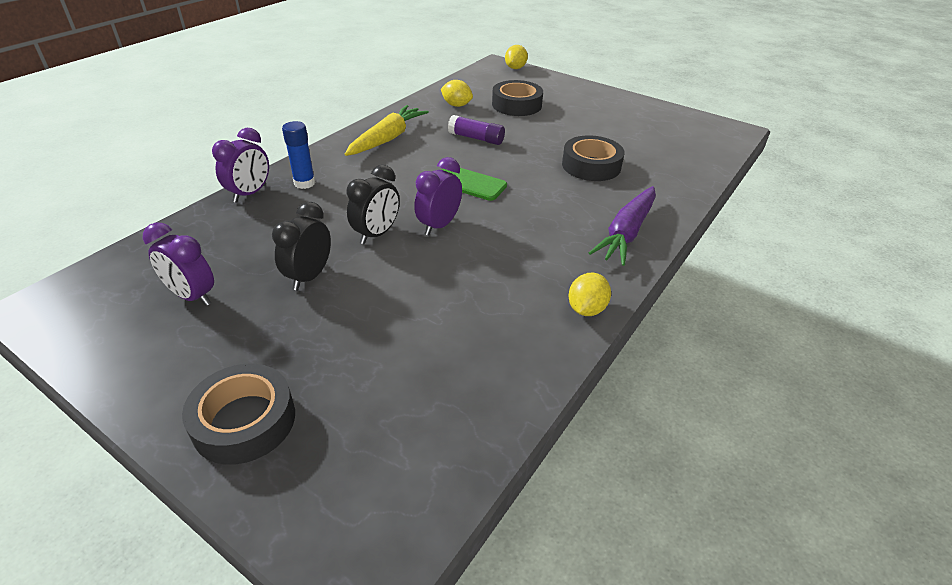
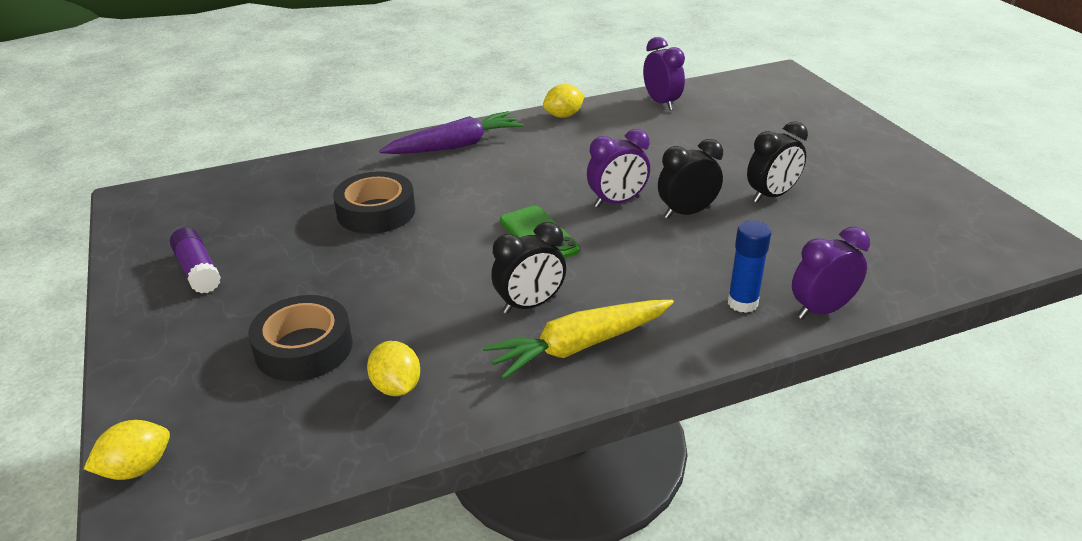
camera: 145 degrees left, 5 degrees down
(192, 296) = (886, 211): purple clock -> purple clock (661, 103)
(244, 421) = (840, 130): black tape -> none
(432, 147) = (529, 305): none -> black clock
(476, 138) = (452, 299): purple glue stick -> purple glue stick (198, 271)

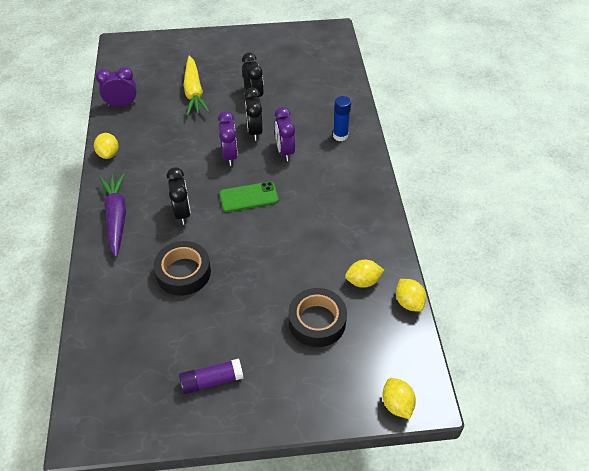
camera: 75 degrees left, 15 degrees up
(358, 455) = (409, 302): none -> yellow lemon
(529, 305) = (313, 214): black clock -> black clock (182, 213)
(580, 346) = (353, 202): yellow carrot -> yellow carrot (194, 92)
(821, 310) = (354, 112): purple clock -> purple clock (285, 151)

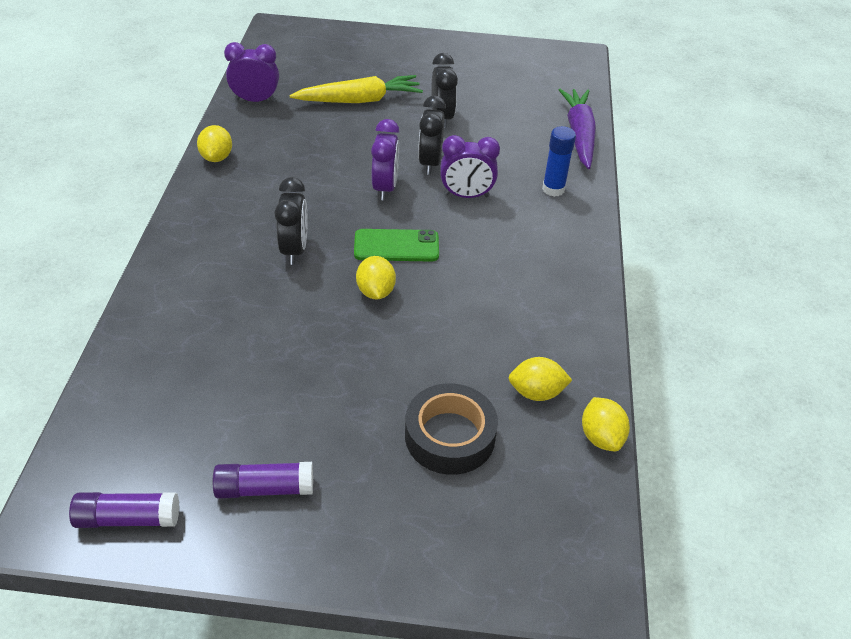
camera: 10 degrees right, 5 degrees down
(116, 218) = (200, 239): purple carrot -> purple carrot (579, 135)
(131, 419) = (128, 518): none -> purple glue stick
(183, 272) = (271, 329): black tape -> none
(194, 92) = (359, 100): yellow carrot -> yellow carrot turned 105 degrees counterclockwise
(285, 151) = (466, 195): purple clock -> purple clock turned 90 degrees counterclockwise
(397, 404) = (544, 587): yellow lemon -> yellow lemon (375, 291)

